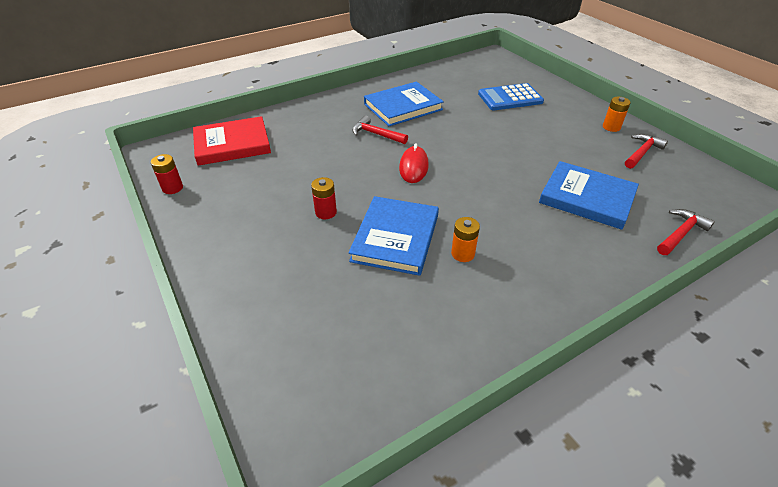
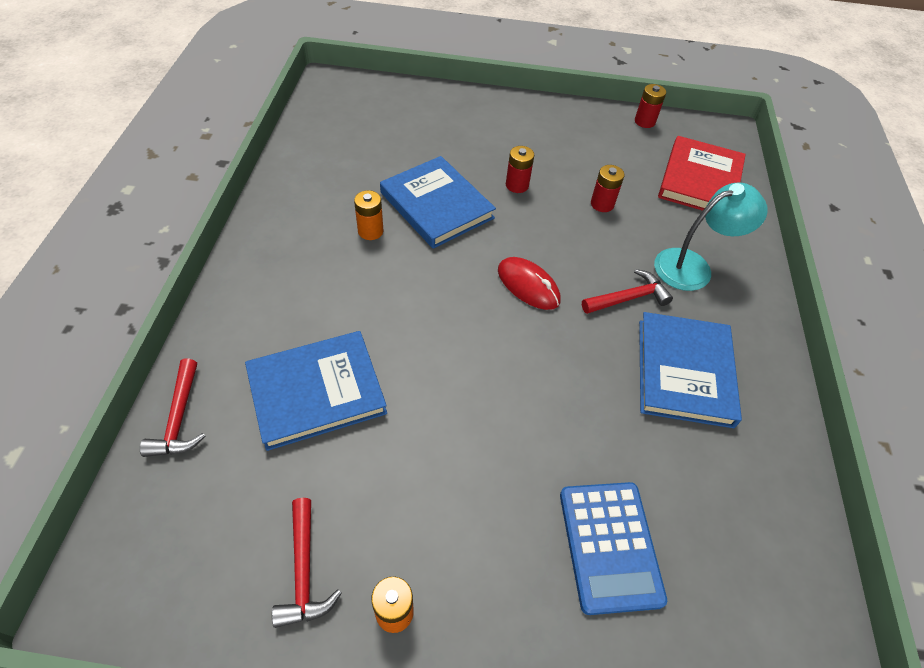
camera: 125 degrees right, 10 degrees up
(303, 170) = (602, 204): none -> red battery
(323, 124) = (693, 266): none -> turquoise lamp
(510, 98) = (609, 546): blue calculator -> blue calculator turned 150 degrees clockwise

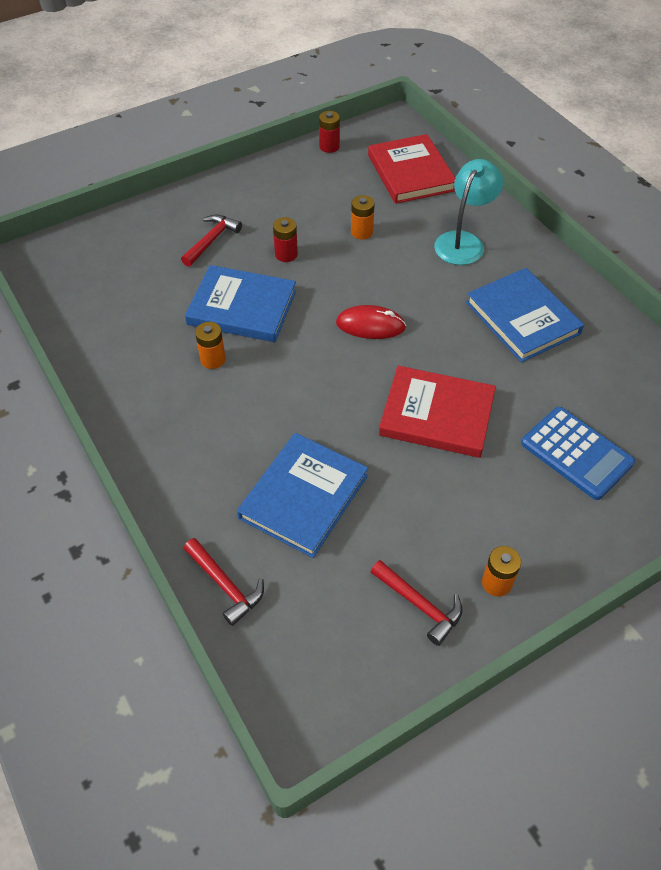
camera: 35 degrees left, 0 degrees up
(506, 405) = (436, 415): none -> red book
(602, 204) = (361, 232): red battery -> orange battery
(628, 298) = (444, 291): red hammer -> red hammer (211, 240)

